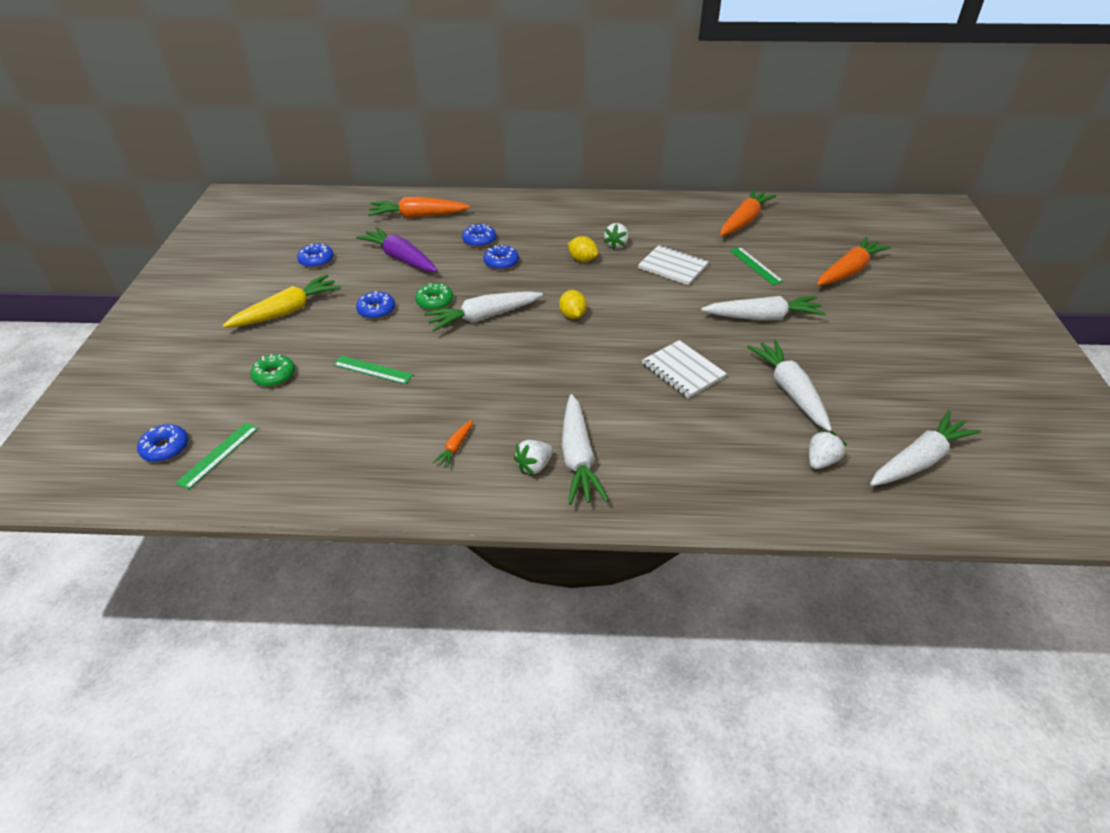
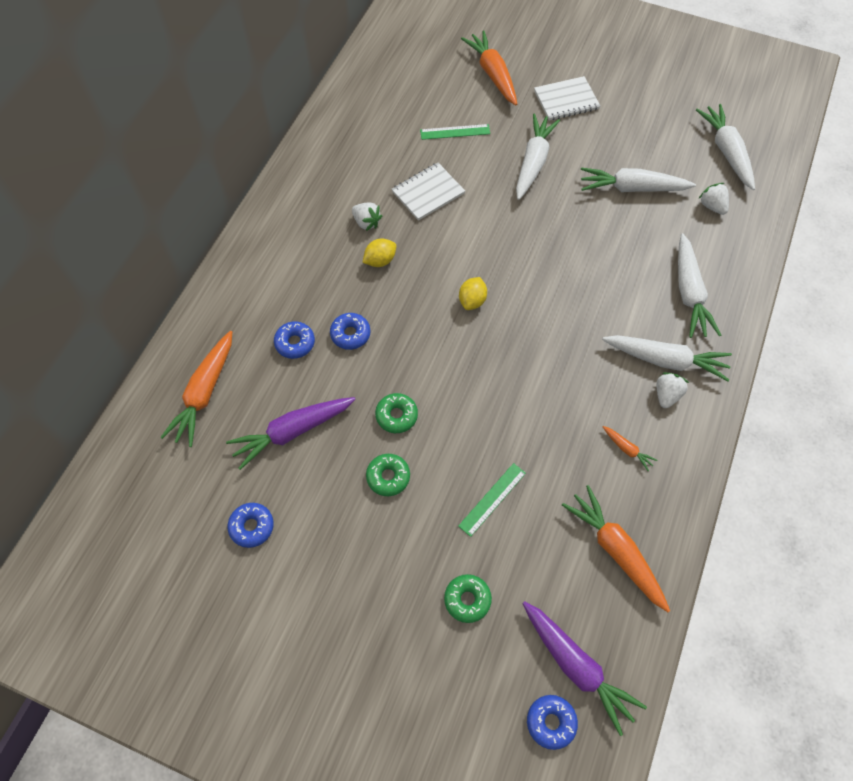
camera: 70 degrees left, 20 degrees up
(218, 455) = (576, 666): green ruler -> purple carrot
(287, 311) = (349, 573): yellow carrot -> none
(376, 310) = (388, 477): blue donut -> green donut
(483, 317) = (443, 377): white carrot -> white carrot (689, 293)
(534, 466) = (666, 395): white strawberry -> white strawberry turned 135 degrees counterclockwise
(572, 315) = (472, 301): yellow lemon -> yellow lemon turned 75 degrees counterclockwise
(682, 371) = (583, 247): white notebook -> white notebook (566, 100)
(744, 221) = (376, 106): orange carrot -> orange carrot (615, 550)

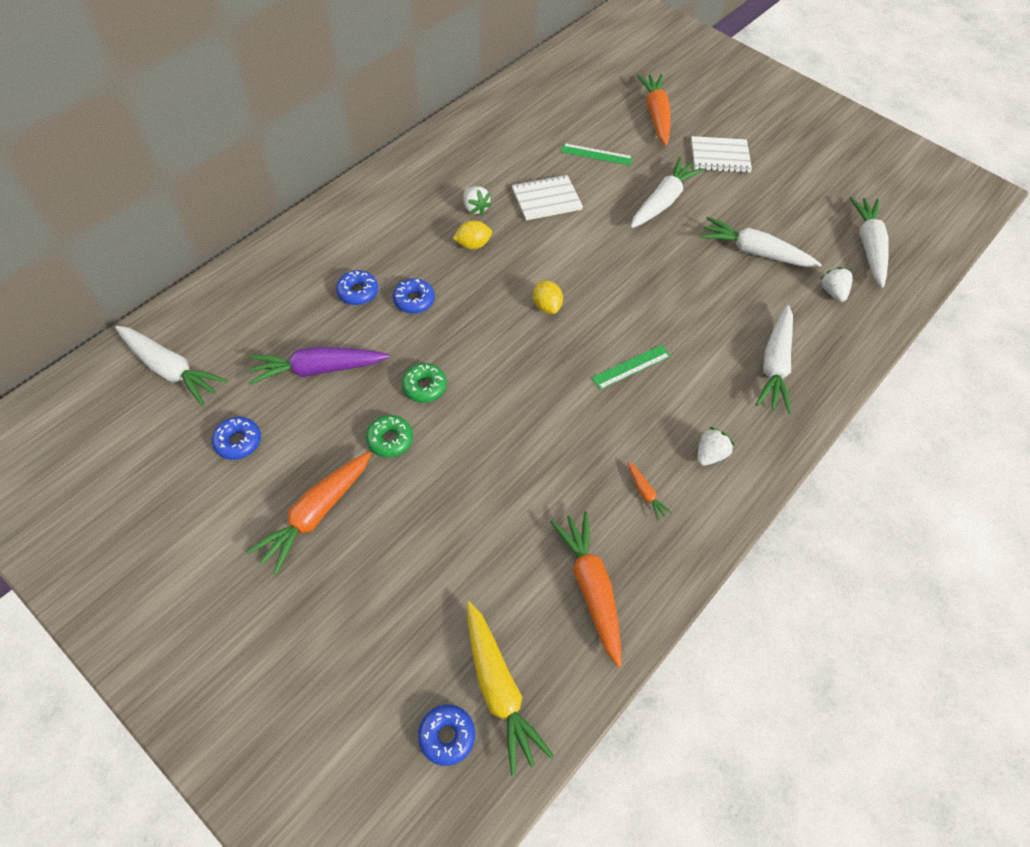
camera: 15 degrees right, 5 degrees down
(204, 393) = (253, 310): orange carrot -> orange carrot (316, 514)
(467, 599) = (415, 582): green donut -> none
(472, 301) = (546, 306): yellow lemon -> yellow lemon turned 60 degrees counterclockwise
(492, 499) = (484, 495): green ruler -> green ruler (631, 367)
(576, 666) = (499, 689): purple carrot -> yellow carrot
(666, 360) = (723, 421): white carrot -> white carrot (171, 369)

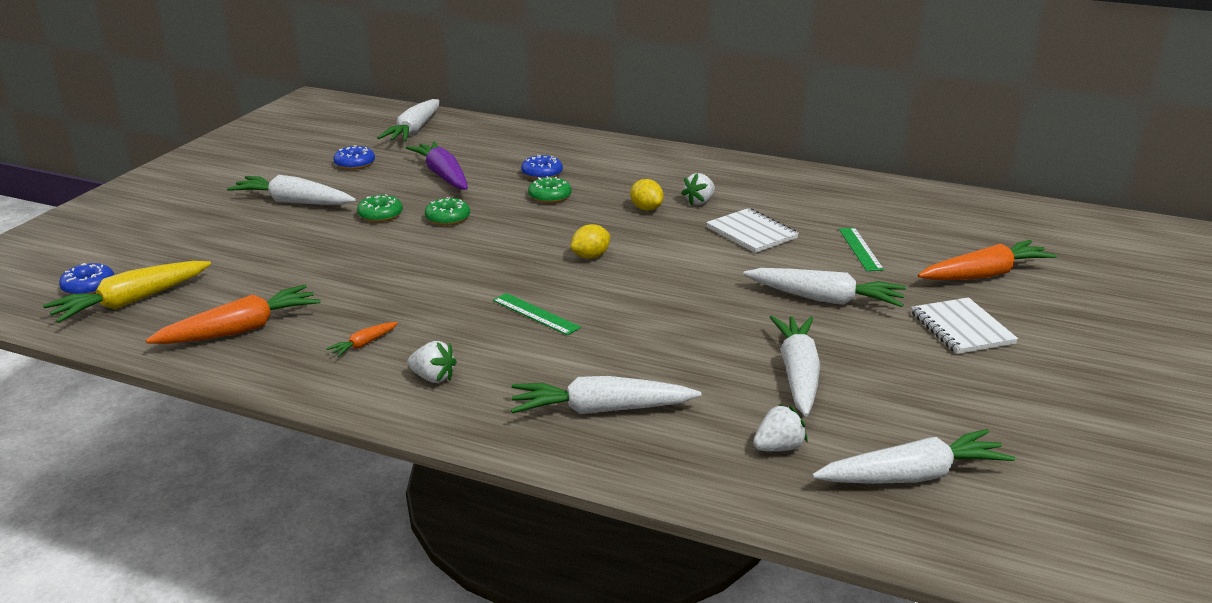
camera: 75 degrees right, 30 degrees down
(316, 514) = (293, 202): orange carrot -> white carrot
(414, 300) = (550, 196): blue donut -> green donut

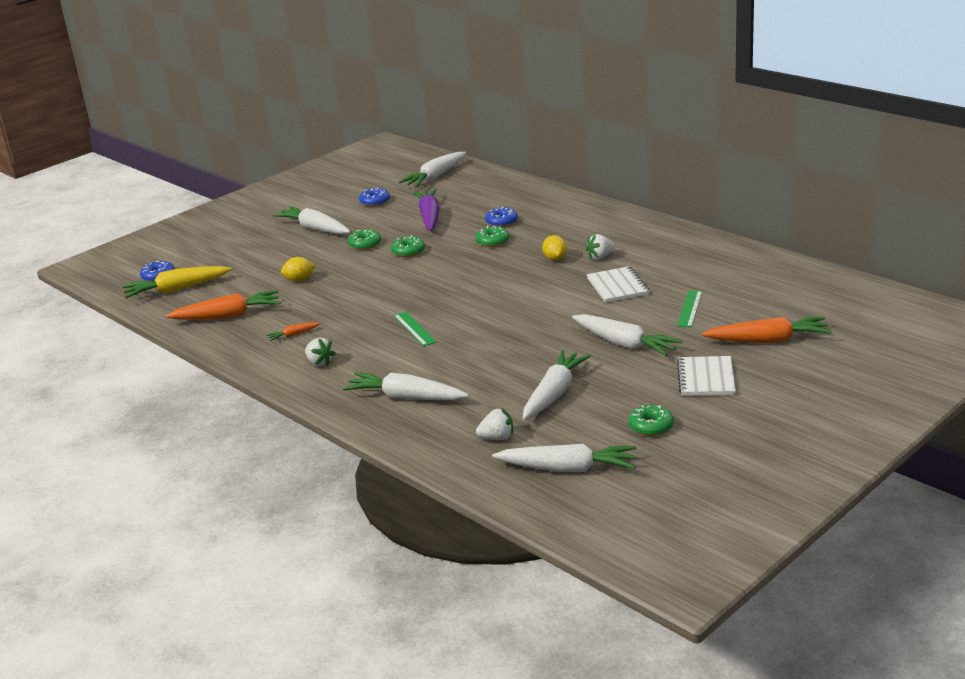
camera: 25 degrees right, 0 degrees up
(590, 256) = (484, 291): yellow lemon -> yellow lemon (299, 280)
(959, 399) = (651, 426): none -> green donut

